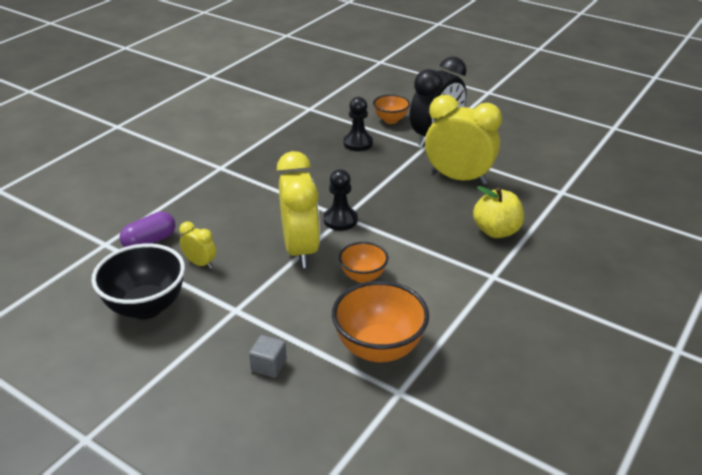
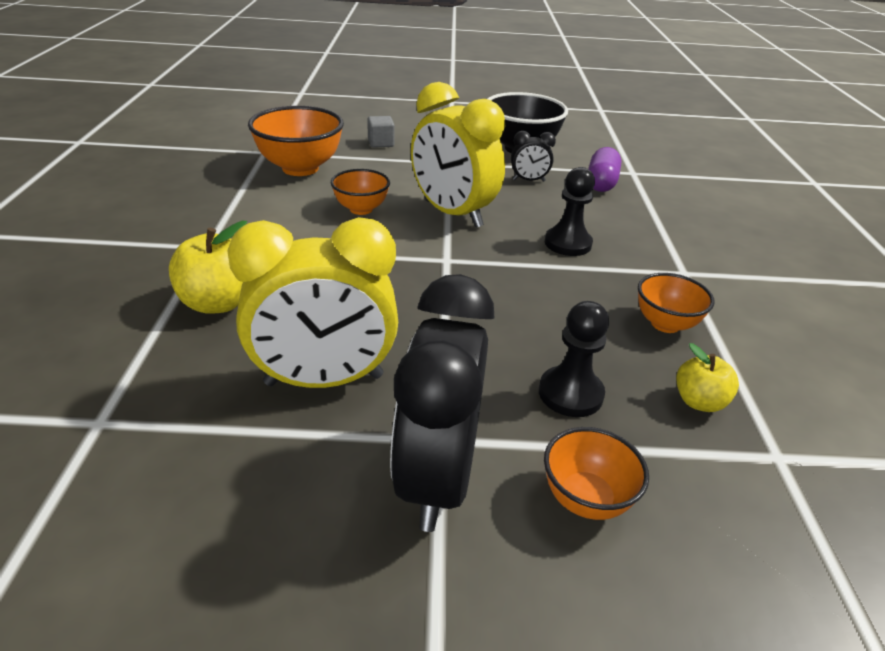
camera: 145 degrees right, 0 degrees up
(200, 263) = (528, 180): yellow clock -> black clock
(276, 151) = (665, 324): none -> orange bowl
(311, 126) = (699, 401): none -> yellow apple
(340, 220) = (446, 254): black pawn -> black pawn (567, 243)

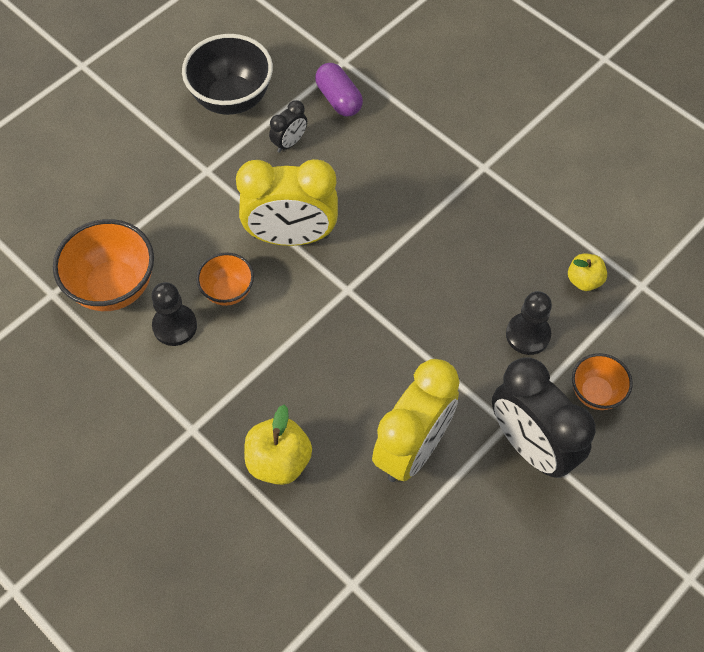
camera: 45 degrees left, 25 degrees up
(381, 143) = (120, 192): grey cube -> none
(567, 243) = (394, 200): black pawn -> black pawn (175, 326)
(665, 324) = (518, 230): orange bowl -> none

